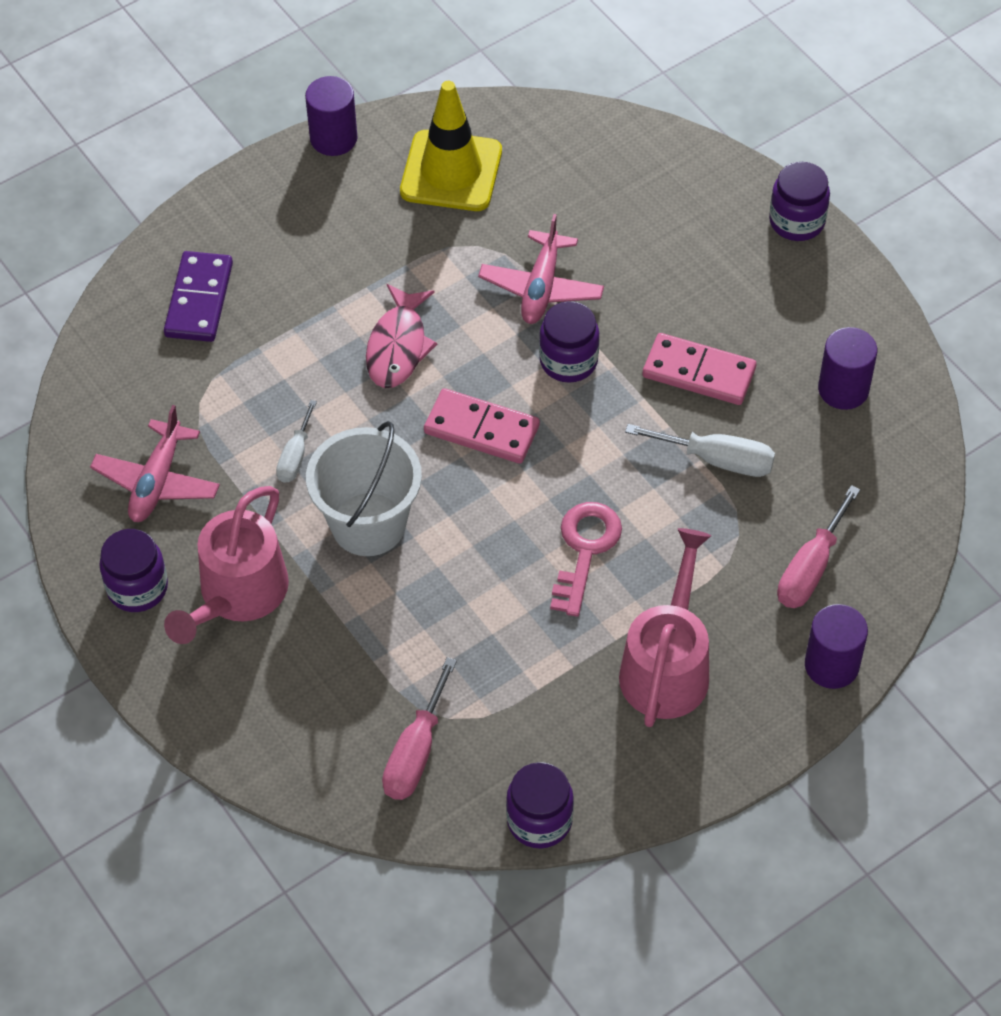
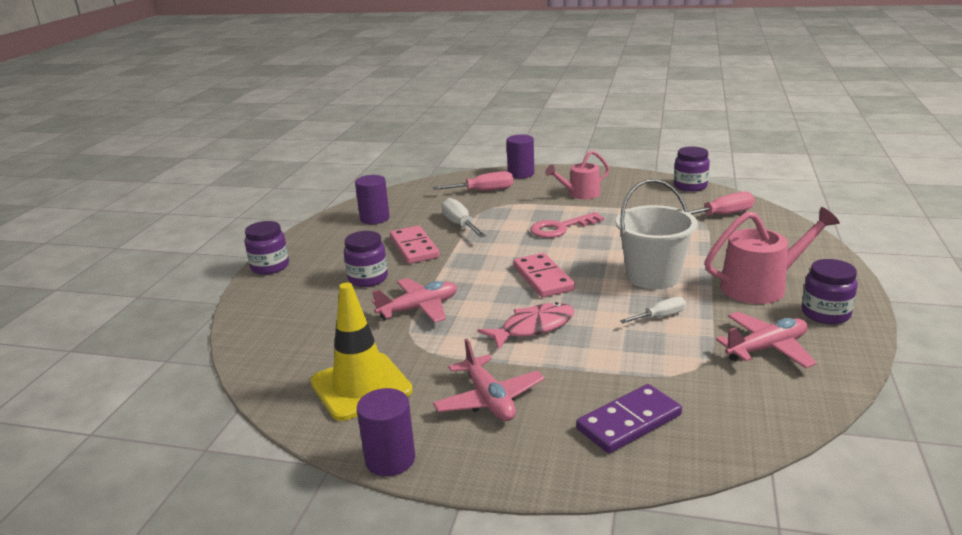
camera: 130 degrees left, 30 degrees down
(332, 238) = (489, 399): none -> pink plane
(568, 361) = (459, 278): purple jar -> purple jar (368, 278)
(667, 666) = (580, 194): pink watering can -> pink watering can, size x0.66

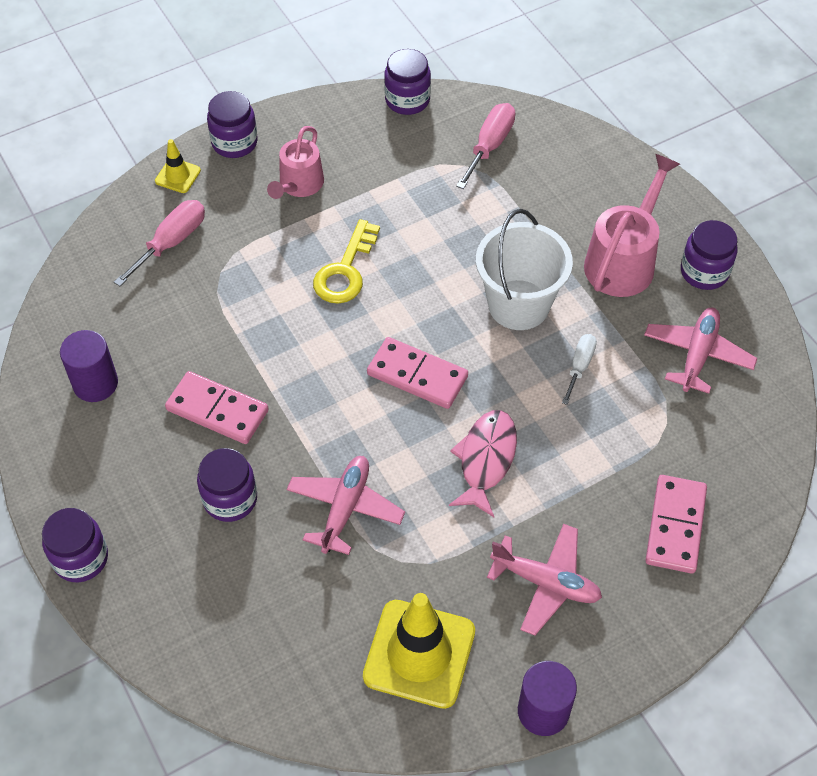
camera: 45 degrees left, 30 degrees up
(460, 225) = (221, 332): white screwdriver -> none
(521, 174) = (178, 176): purple cylinder -> yellow traffic cone
(561, 228) = (345, 270): pink key -> yellow key
(566, 173) = (234, 142): none -> purple jar
(629, 422) = (675, 526): purple domino -> pink domino

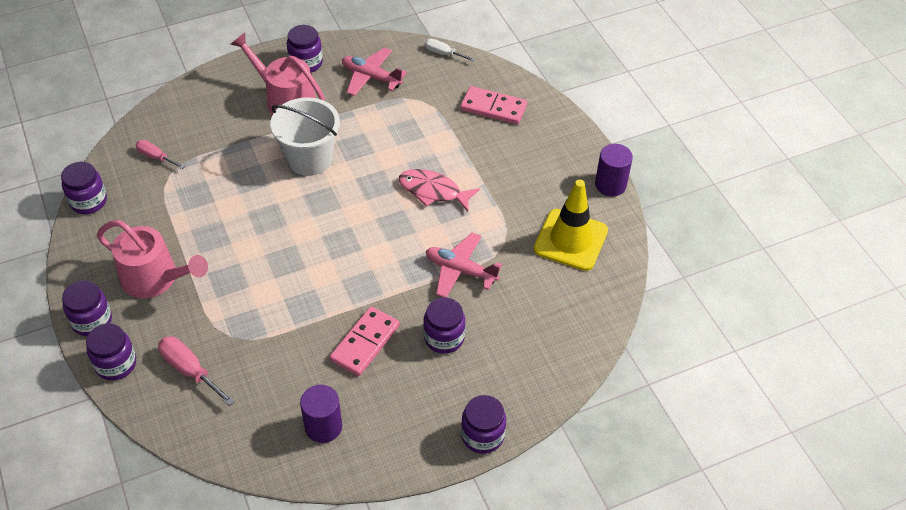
camera: 85 degrees left, 5 degrees down
(178, 176) = (116, 364): yellow traffic cone -> purple jar
(299, 185) = (155, 278): pink watering can -> pink watering can, size x1.51
(345, 270) = (252, 254): yellow key -> none
(417, 376) = (358, 221): pink domino -> none
(489, 146) = (156, 157): pink screwdriver -> pink screwdriver, size x0.65
(546, 583) = (526, 172): pink plane -> none
(579, 366) = (368, 134): white screwdriver -> white screwdriver (443, 53)

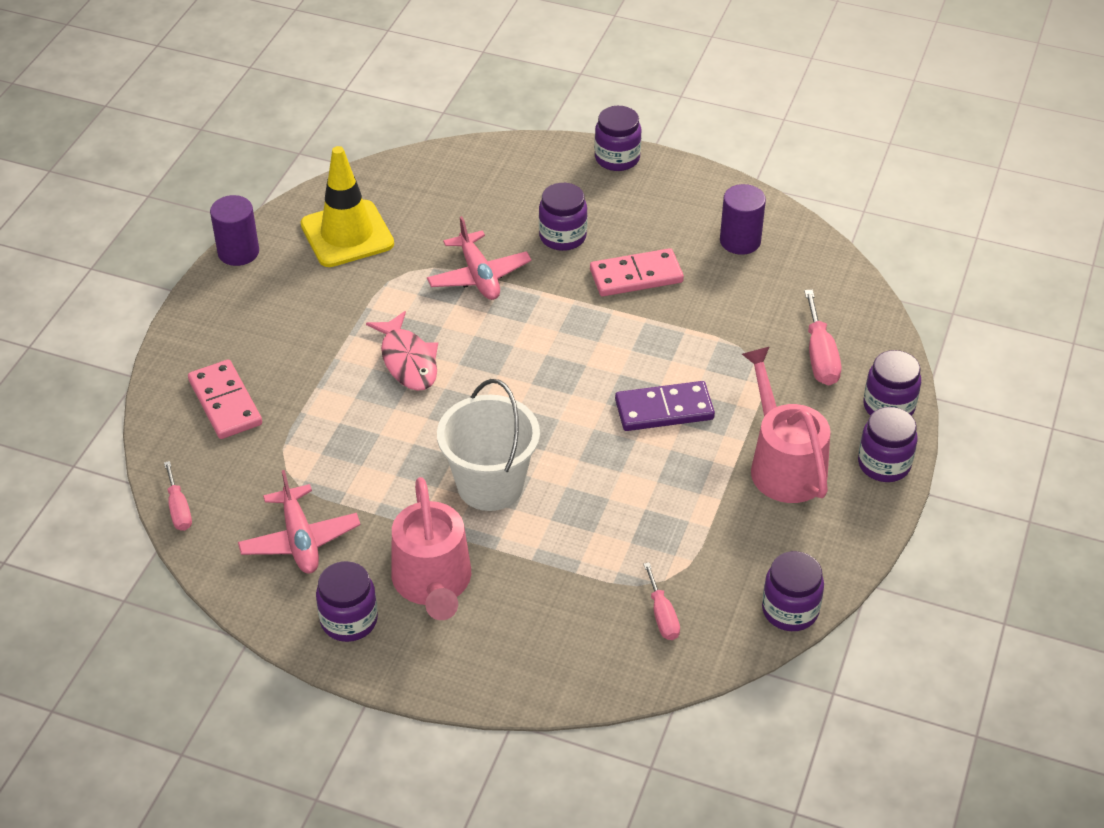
camera: 135 degrees left, 5 degrees down
(257, 264) = (664, 409): none -> purple domino
(443, 53) = (179, 509): white screwdriver -> pink screwdriver

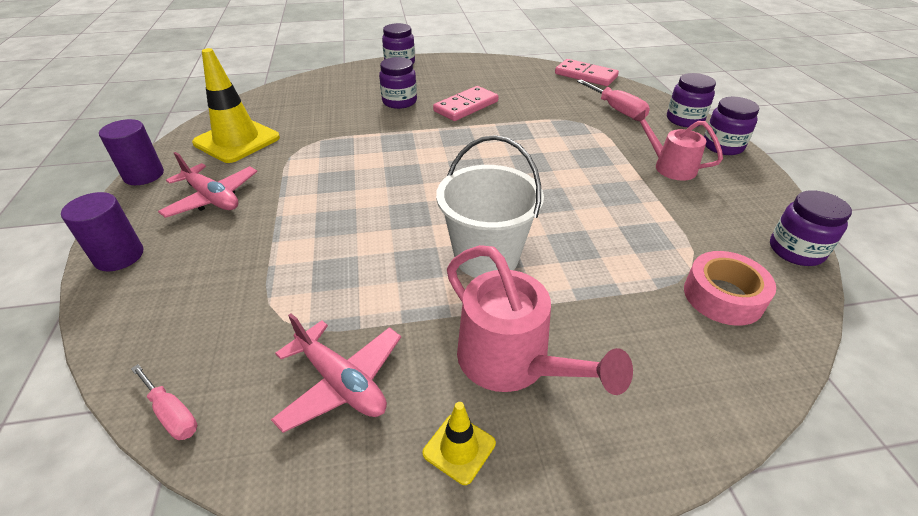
camera: 30 degrees left, 5 degrees down
(225, 402) = (183, 286): pink domino -> pink domino (585, 75)
(349, 620) = (459, 448): purple jar -> yellow traffic cone
(408, 360) = (343, 197): pink fish -> none
(479, 276) = (359, 135): pink plane -> pink plane (212, 198)
(662, 615) = (723, 296): pink screwdriver -> pink tape
(664, 409) = (560, 164): purple domino -> none
(740, 241) = (509, 77): purple cylinder -> purple cylinder (119, 256)
(783, 464) = (670, 167): pink watering can -> pink watering can, size x0.66

